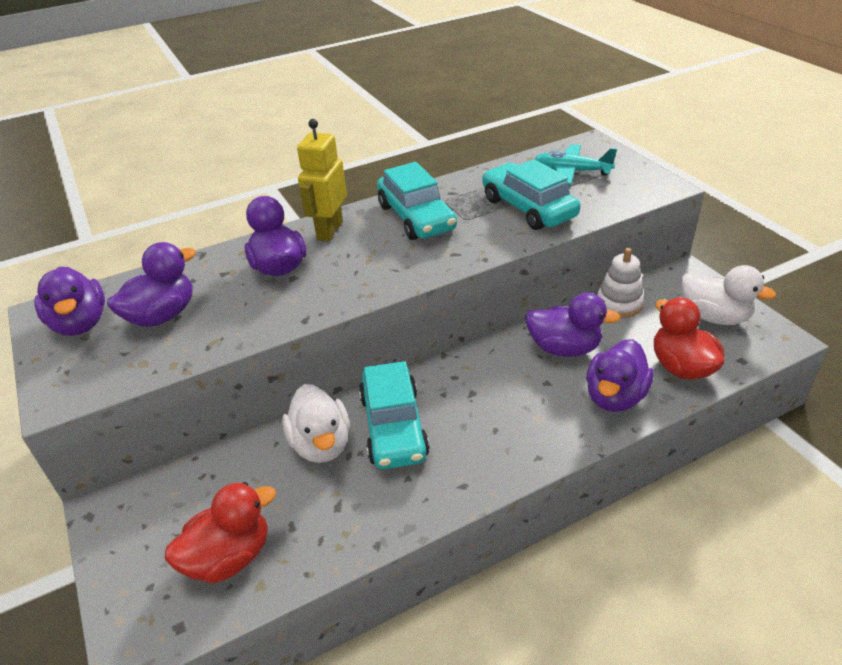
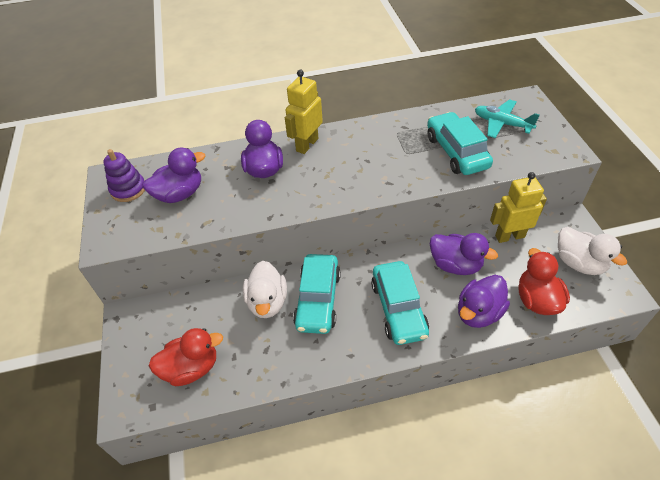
camera: 15 degrees right, 10 degrees up
(80, 324) = (128, 189): purple duck -> purple stacking toy
(416, 217) = (371, 145): turquoise car -> turquoise car (398, 308)
(619, 303) = (509, 236): white stacking toy -> yellow robot

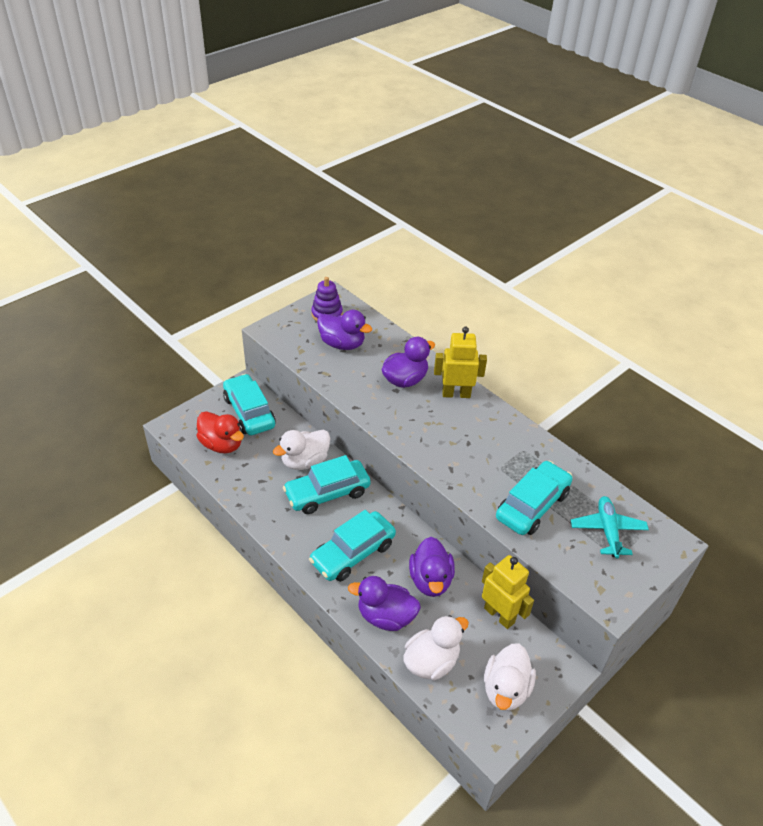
camera: 55 degrees right, 5 degrees down
(167, 324) = (249, 412): none -> turquoise car
(537, 300) = (431, 661): red duck -> white duck

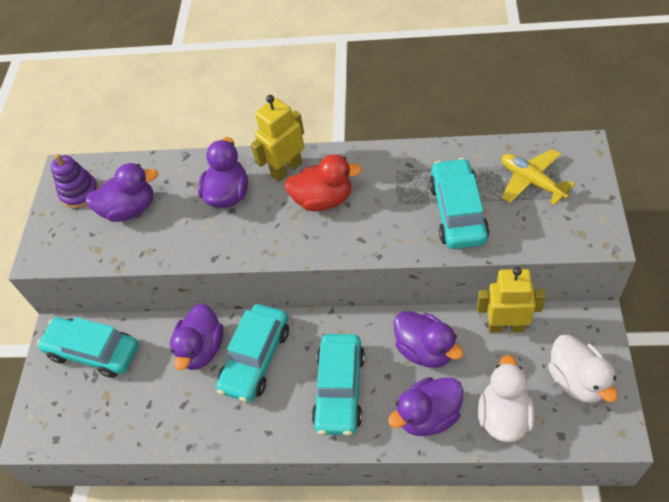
camera: 35 degrees left, 10 degrees up
(222, 444) = (104, 407): red duck -> red duck (323, 200)
(305, 461) = (201, 349): white duck -> purple duck
(607, 531) = (532, 181): turquoise plane -> yellow plane

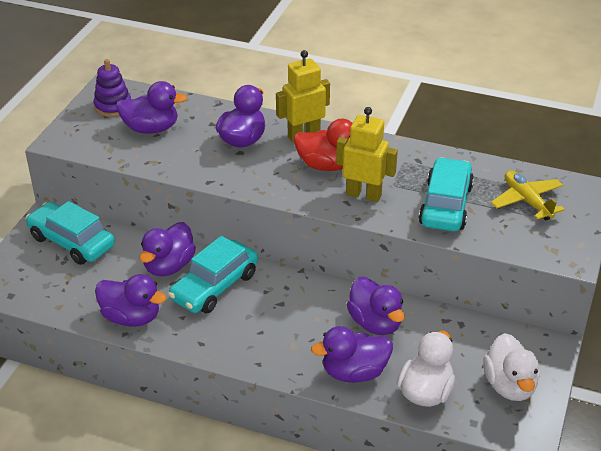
camera: 10 degrees right, 15 degrees down
(188, 424) = (131, 317): none -> purple duck
(339, 389) = (281, 330): turquoise car -> none
(506, 326) = (461, 326): yellow robot -> yellow robot (364, 194)

